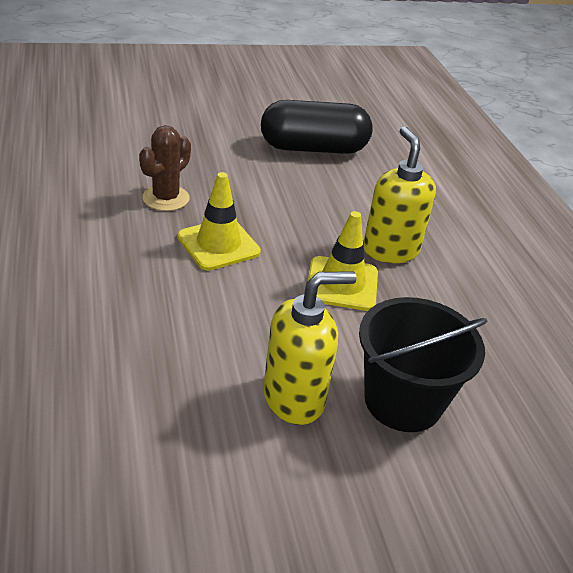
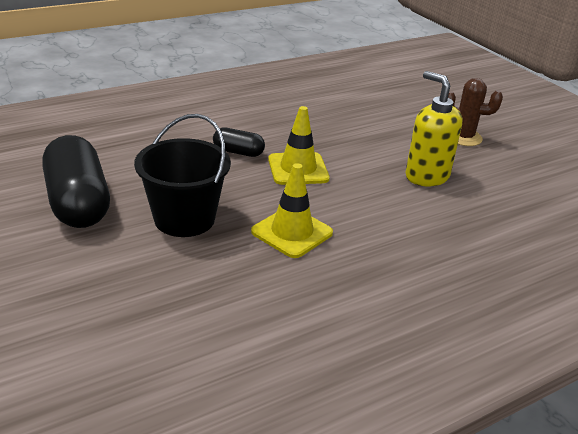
camera: 105 degrees left, 5 degrees down
(166, 198) = (237, 280): brown cactus -> brown cactus (463, 137)
(390, 250) = (238, 152): yellow soap dispenser -> black capsule
(403, 401) = (392, 142): black bucket -> black bucket (184, 219)

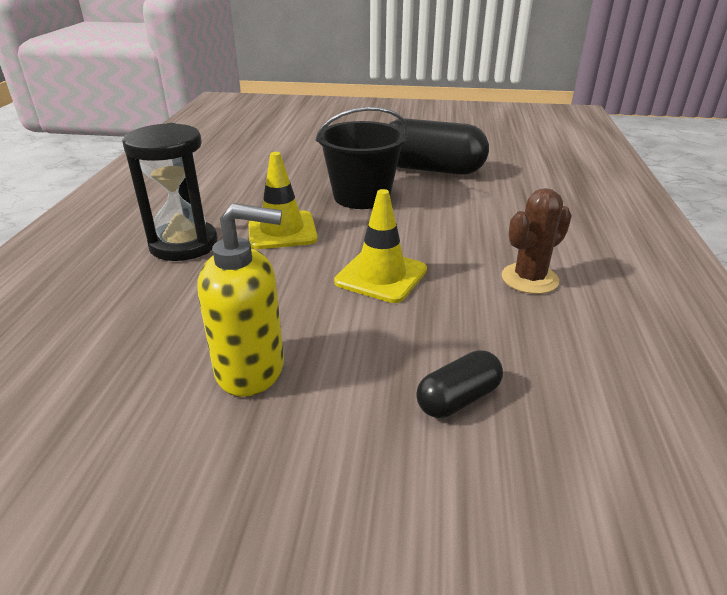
camera: 130 degrees right, 0 degrees up
(238, 152) = (455, 254): black capsule -> black capsule (458, 399)
(372, 270) = (184, 244): none -> black hourglass
(463, 137) = (296, 518): brown cactus -> brown cactus (529, 279)

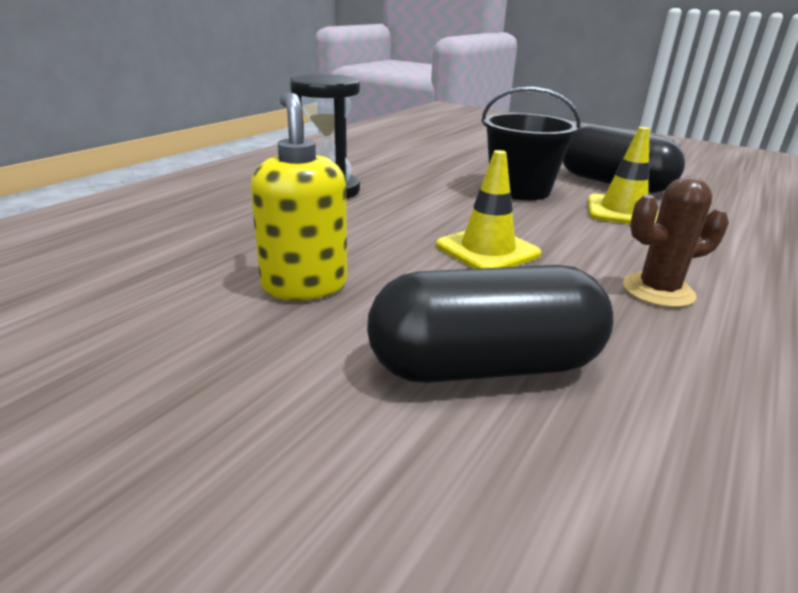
camera: 25 degrees right, 5 degrees down
(251, 369) = (304, 285): yellow soap dispenser -> yellow soap dispenser turned 135 degrees counterclockwise
(282, 230) = (421, 199): yellow traffic cone -> yellow traffic cone (623, 211)
(458, 399) = (484, 366): black capsule -> black capsule, size x2.03

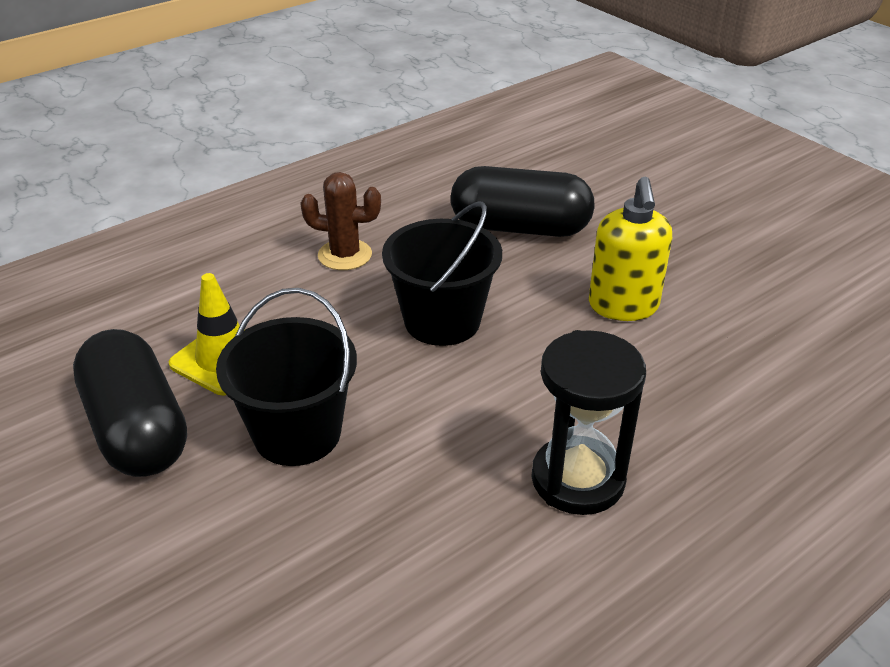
camera: 160 degrees left, 10 degrees up
(487, 250) = (442, 321): yellow traffic cone -> black bucket

